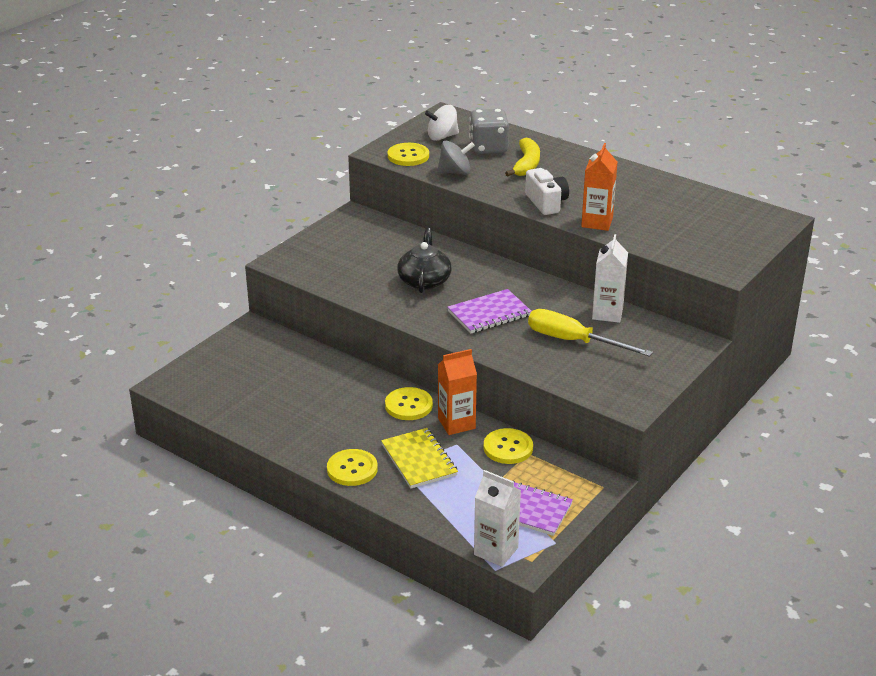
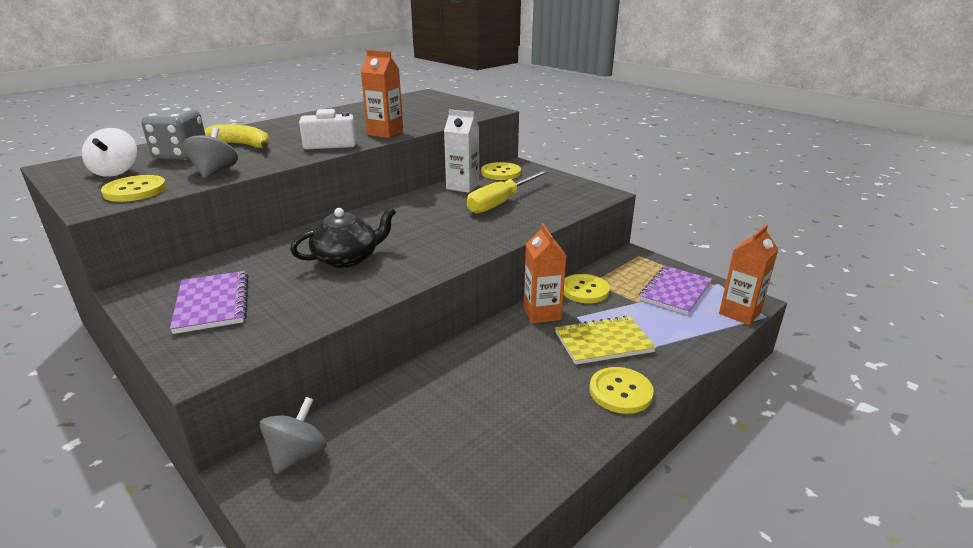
camera: 80 degrees left, 5 degrees down
(266, 339) = (297, 454): none -> grey spinning top
(408, 405) = (503, 340): yellow button -> yellow button (501, 173)
(424, 280) = (347, 258): black teapot -> black teapot turned 135 degrees clockwise
(489, 313) = (436, 231): purple notebook -> purple notebook (212, 304)
(496, 551) = (739, 313): white carton -> orange carton

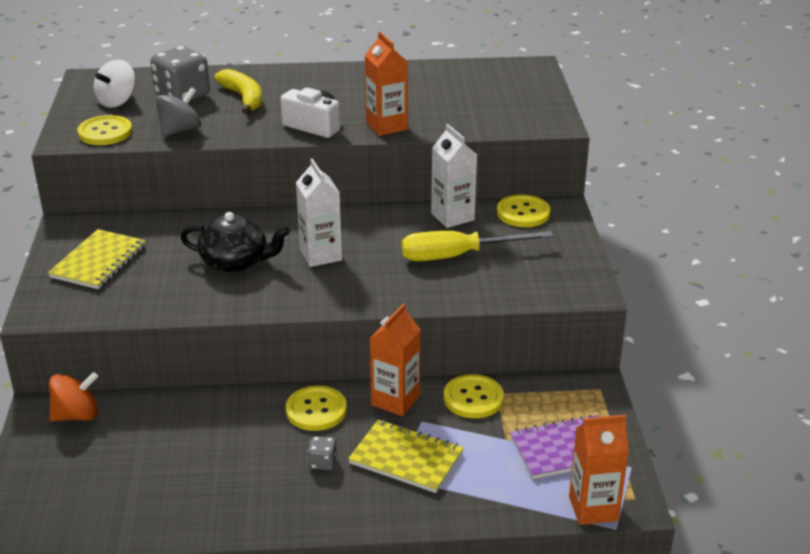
camera: 40 degrees right, 5 degrees up
(212, 304) = (98, 261): purple notebook -> yellow notebook
(297, 454) = (77, 415): grey spinning top -> orange spinning top
(409, 232) = (320, 255): none -> white carton
(557, 374) = (322, 463): none -> grey dice
(620, 392) = (350, 507): yellow button -> yellow button (316, 410)

